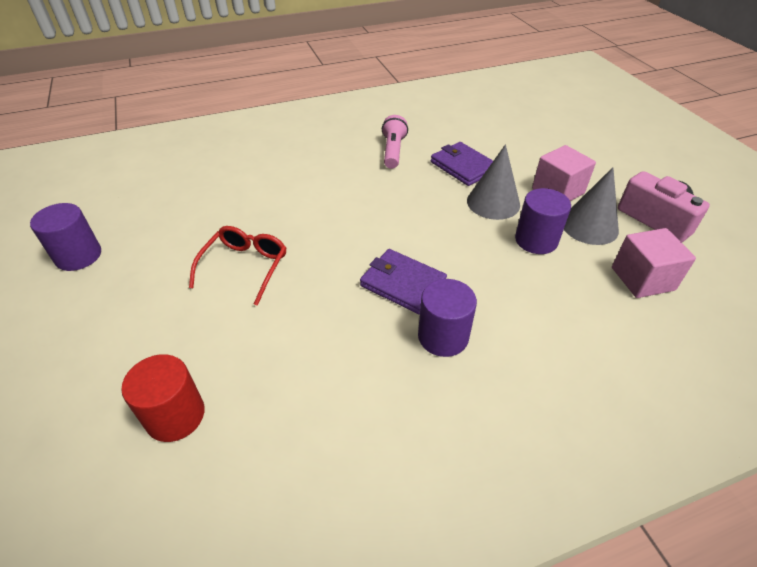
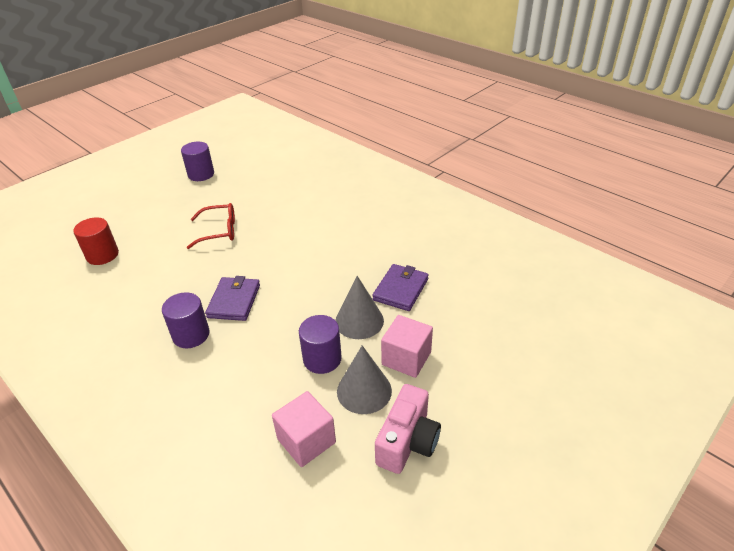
camera: 65 degrees right, 5 degrees down
(393, 151) = (393, 245): pink flashlight -> none

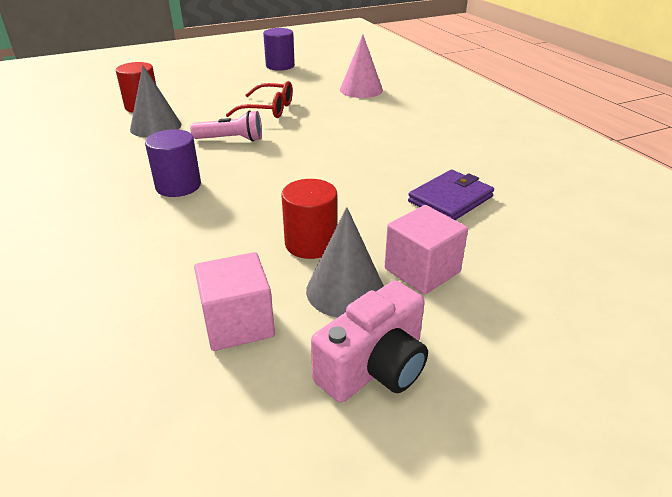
camera: 20 degrees right, 5 degrees down
(206, 273) = (231, 139): none -> pink flashlight
(234, 301) = (244, 167): purple wallet -> none
(286, 189) = (361, 90): none -> pink cone
(322, 359) = (311, 243): purple cylinder -> red cylinder
(359, 321) = (379, 217): grey cone -> grey cone (155, 127)

